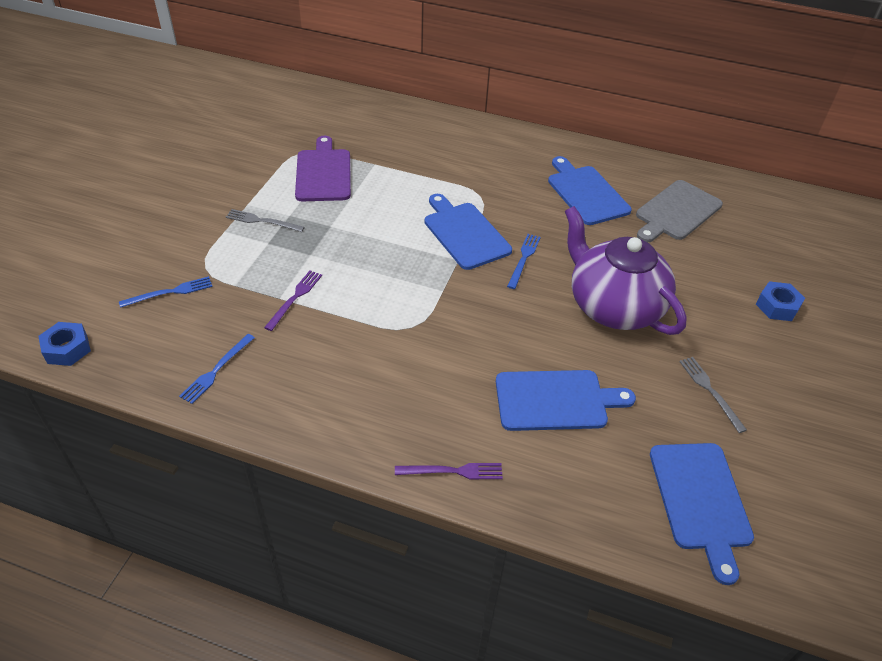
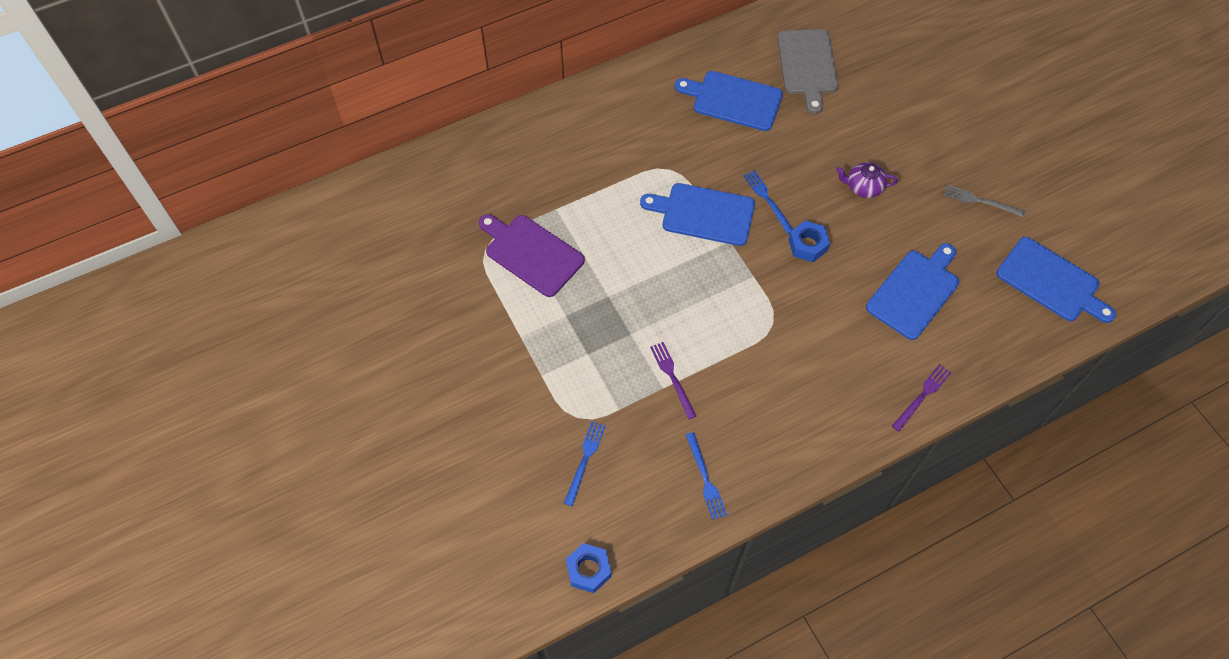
camera: 45 degrees left, 15 degrees up
(262, 221) = (554, 340): grey fork -> none
(613, 306) = (863, 187): purple teapot -> purple teapot, size x0.42
(777, 306) = (946, 97): blue nut -> blue nut (807, 245)

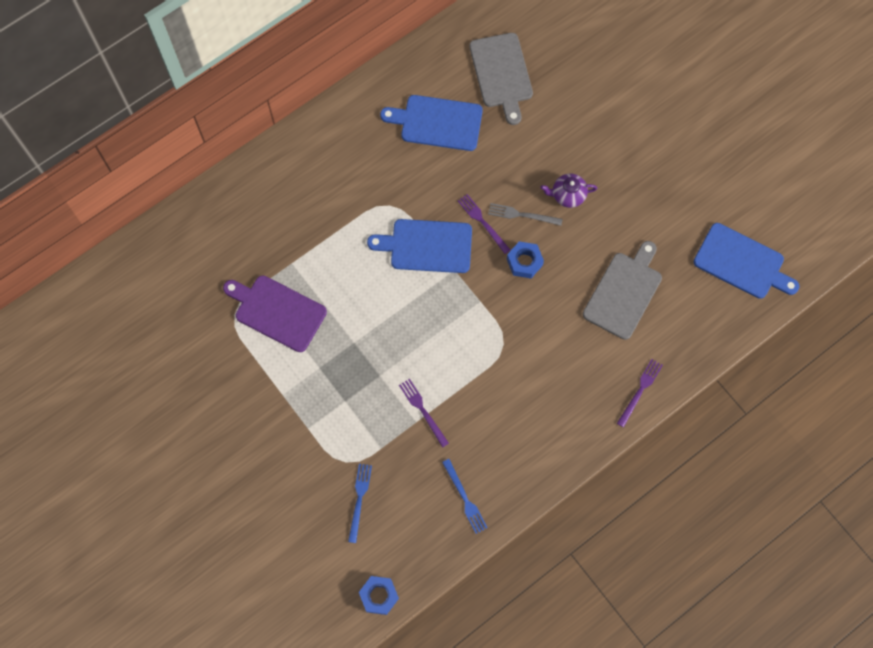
camera: 10 degrees left, 10 degrees up
(767, 200) = (482, 222): blue fork -> purple fork
(915, 292) = (624, 292): blue cutting board -> grey cutting board
(980, 201) = (673, 192): grey fork -> grey fork (522, 215)

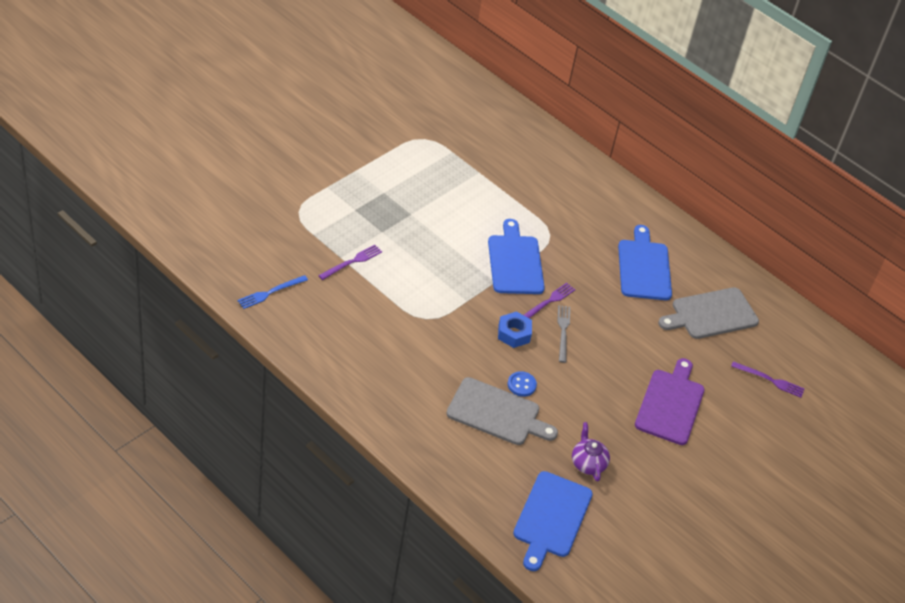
camera: 75 degrees right, 25 degrees down
(277, 312) = (431, 165): purple cutting board -> purple cutting board (670, 404)
(359, 499) = (264, 221): blue fork -> none
(379, 596) = (177, 236): blue nut -> none
(568, 195) = (593, 367): purple teapot -> purple teapot (588, 463)
(589, 264) = (521, 385): none -> blue button
(640, 390) = (393, 426): purple fork -> purple fork (770, 380)

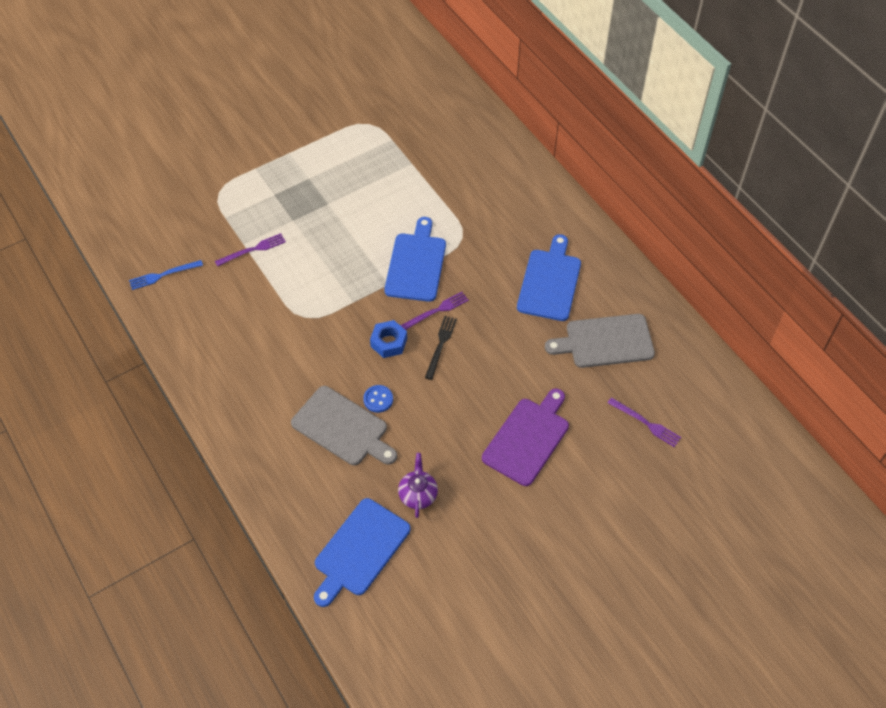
camera: 20 degrees right, 10 degrees up
(563, 331) = (440, 345): grey fork -> black fork

